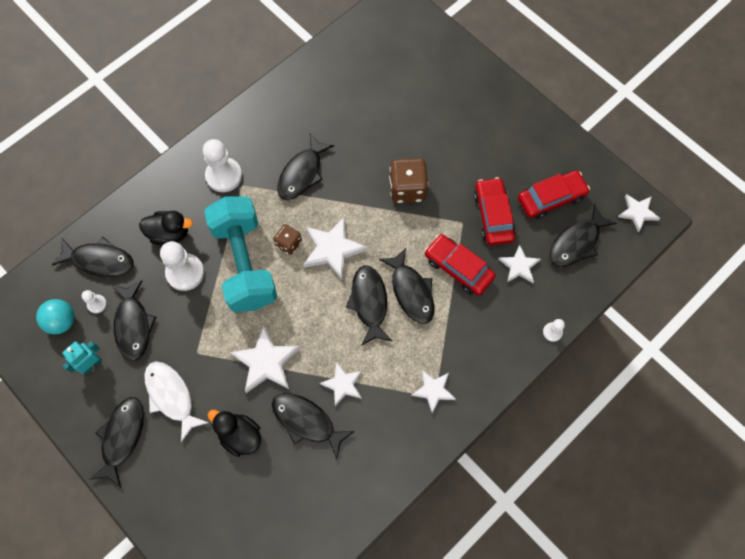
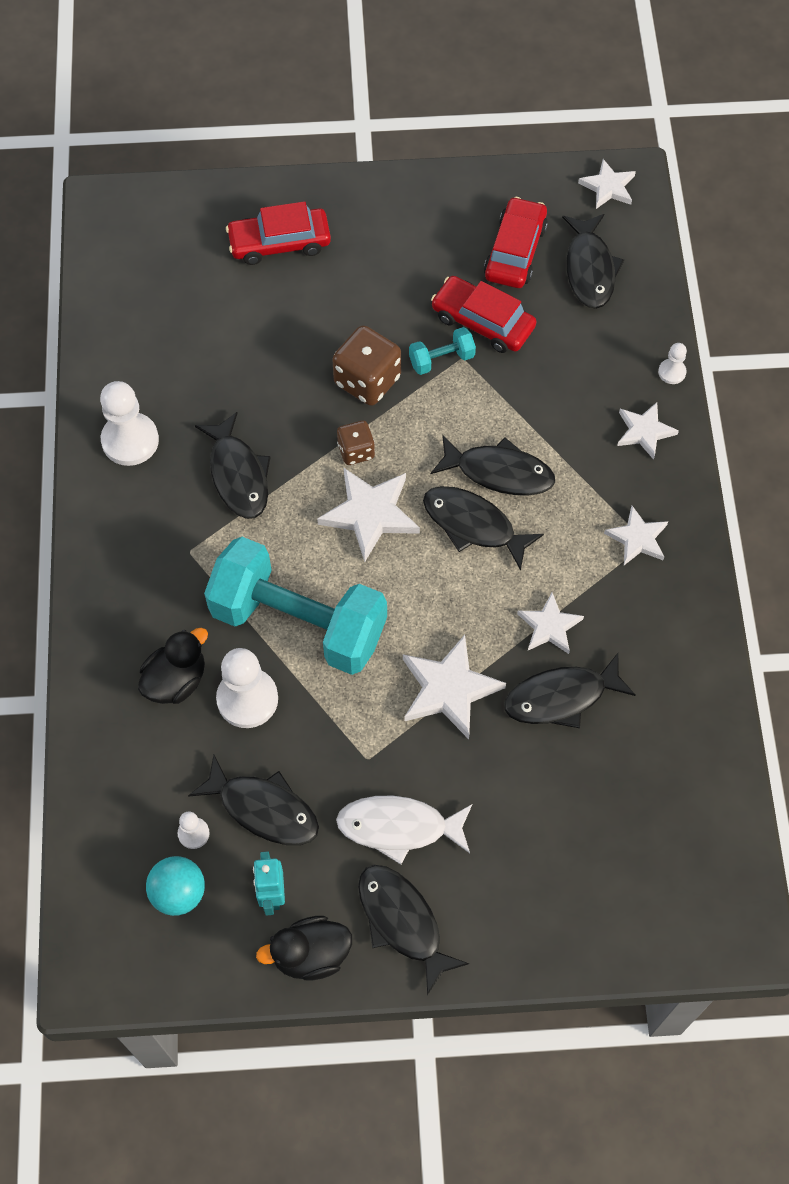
camera: 50 degrees left, 5 degrees down
(99, 260) = (134, 790): black fish -> none
(224, 176) = (155, 562): white pawn -> white pawn (130, 440)
(240, 435) = (516, 783): black duck -> black duck (310, 954)
(288, 243) = (318, 556): brown dice -> brown dice (356, 451)
(452, 213) = (441, 359): none -> turquoise dumbbell
(458, 268) = (514, 404): red car -> red car (279, 243)
(519, 266) = (567, 344): white star -> white star (644, 431)

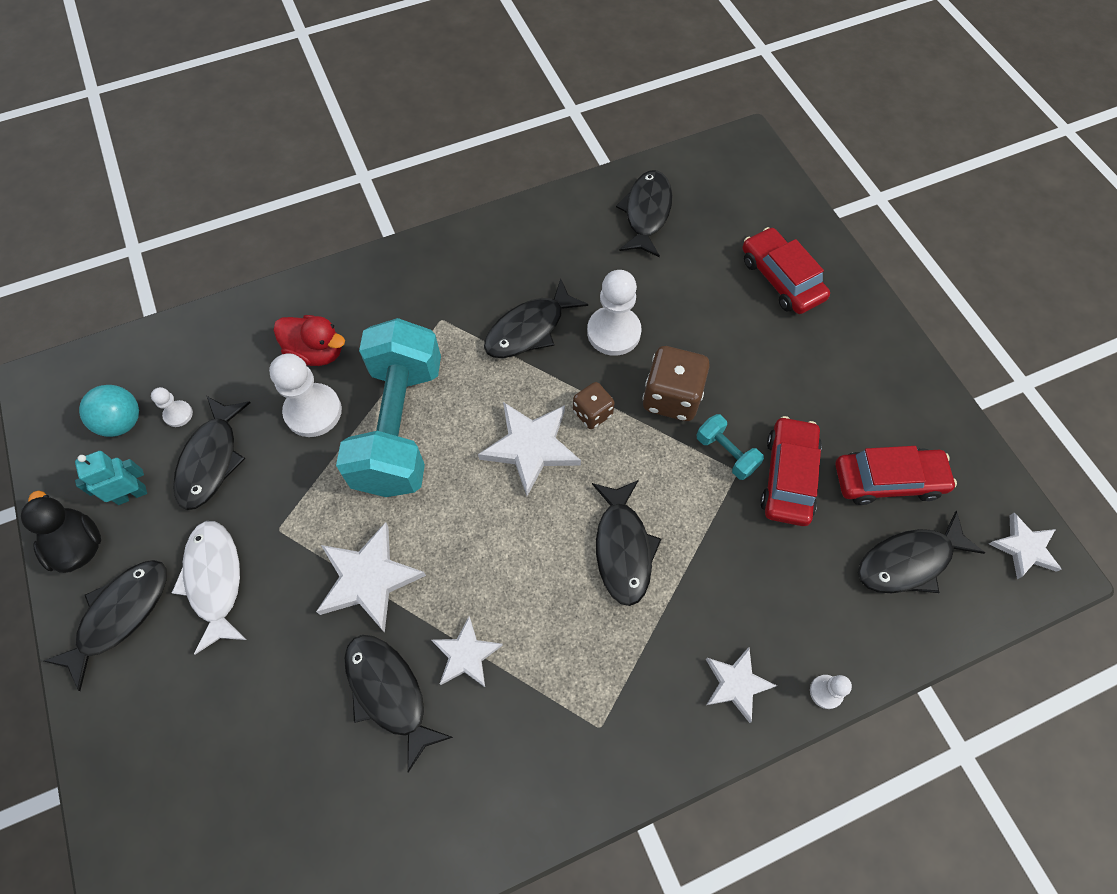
camera: 70 degrees right, 0 degrees up
(130, 440) = (530, 242): white pawn -> white pawn (613, 332)
(176, 680) = (316, 352): black duck -> red duck
(474, 525) = (554, 543): black fish -> black fish (646, 213)
(637, 538) = (601, 717): white star -> none

